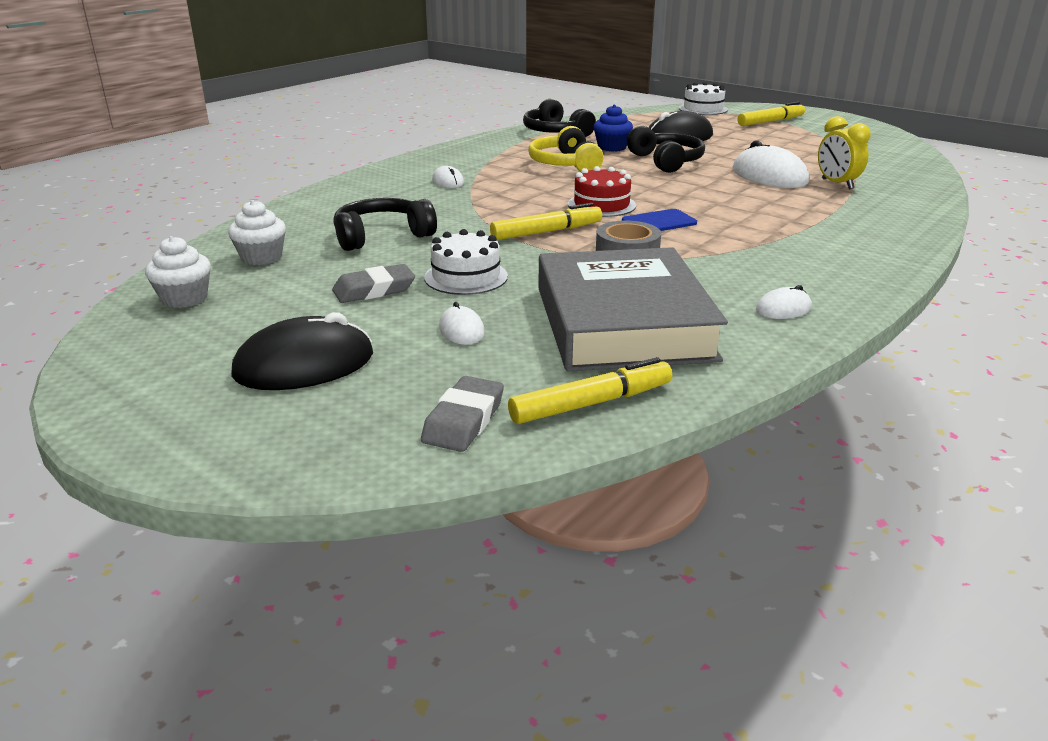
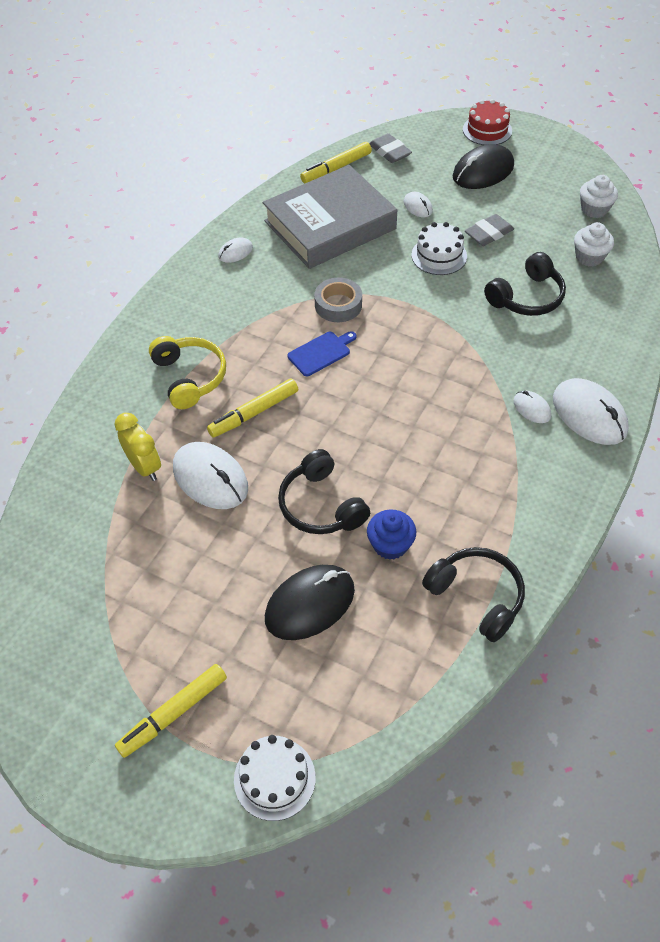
camera: 170 degrees right, 25 degrees up
(397, 175) = (589, 414): none -> white mouse
(463, 420) = (389, 152): grey eraser -> grey eraser turned 45 degrees counterclockwise
(546, 232) = (405, 323): yellow marker -> yellow marker (254, 413)
(565, 164) = (431, 476): yellow headphones -> yellow headphones (190, 377)
(601, 205) = (371, 379): red cake -> red cake (487, 130)
(622, 323) = (330, 225): grey book -> grey book turned 75 degrees clockwise

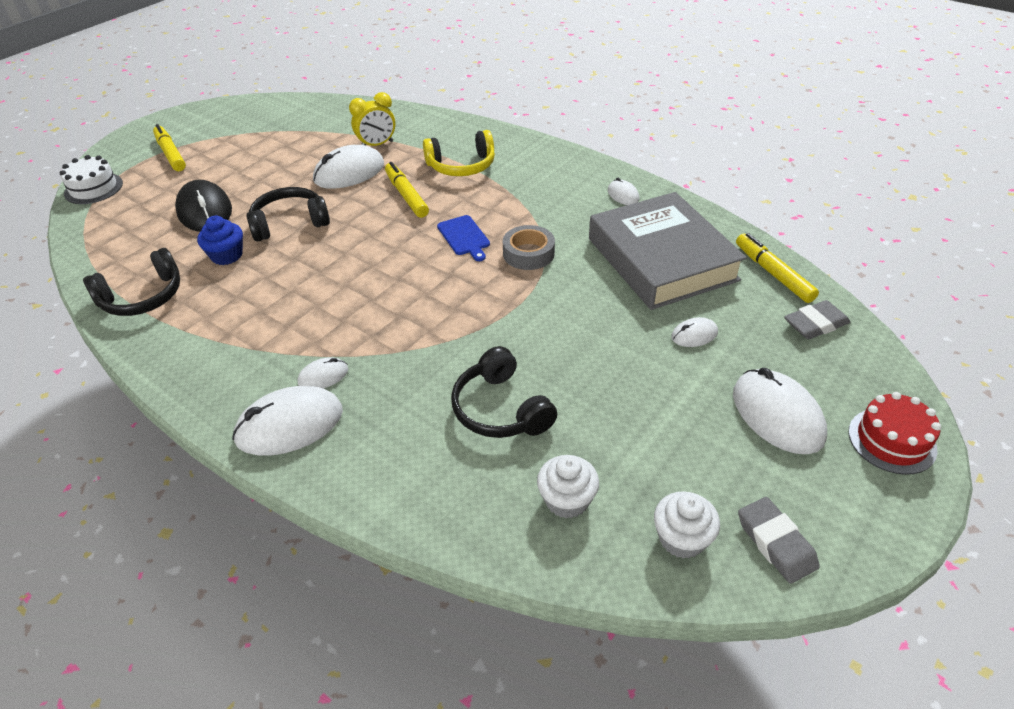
camera: 100 degrees right, 10 degrees down
(439, 255) = (595, 340): white cake -> none
(483, 171) = (777, 415): black mouse -> white mouse
(489, 233) = (633, 395): grey eraser -> grey eraser (776, 543)

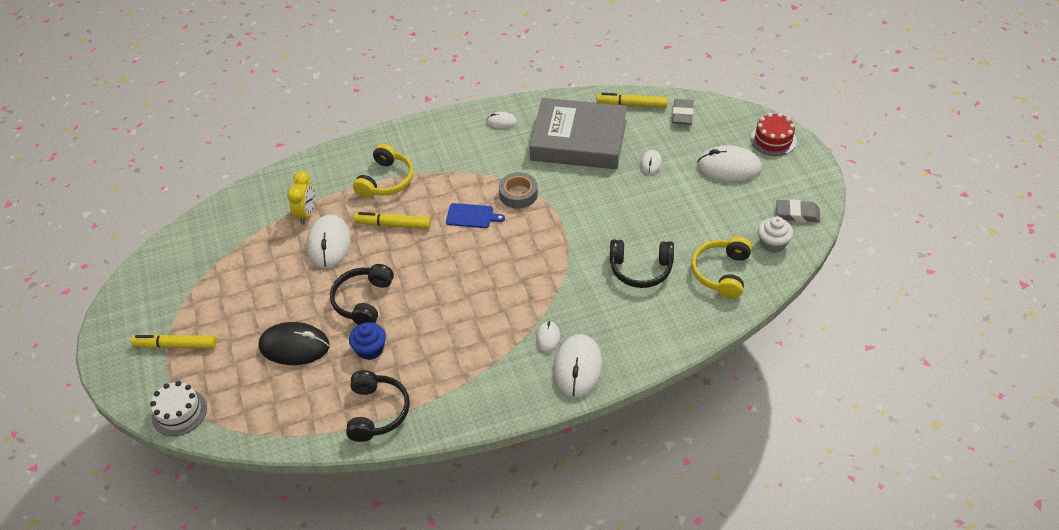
camera: 55 degrees left, 5 degrees up
(567, 500) = (721, 273): white cupcake -> yellow headphones

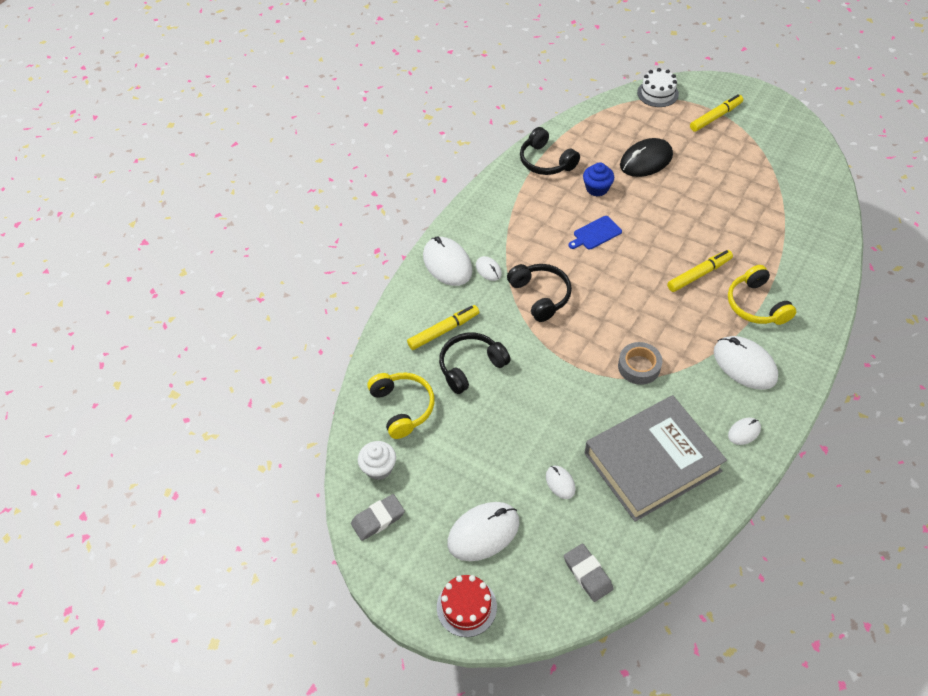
camera: 140 degrees right, 5 degrees up
(306, 214) = (771, 239): yellow clock -> none
(329, 244) = (722, 230): white mouse -> white mouse (744, 364)
(363, 301) = (643, 212): black headphones -> black headphones (540, 296)
(471, 216) = (651, 321): blue cutting board -> blue cutting board (595, 233)
(632, 105) = (649, 549): yellow marker -> yellow marker (443, 331)

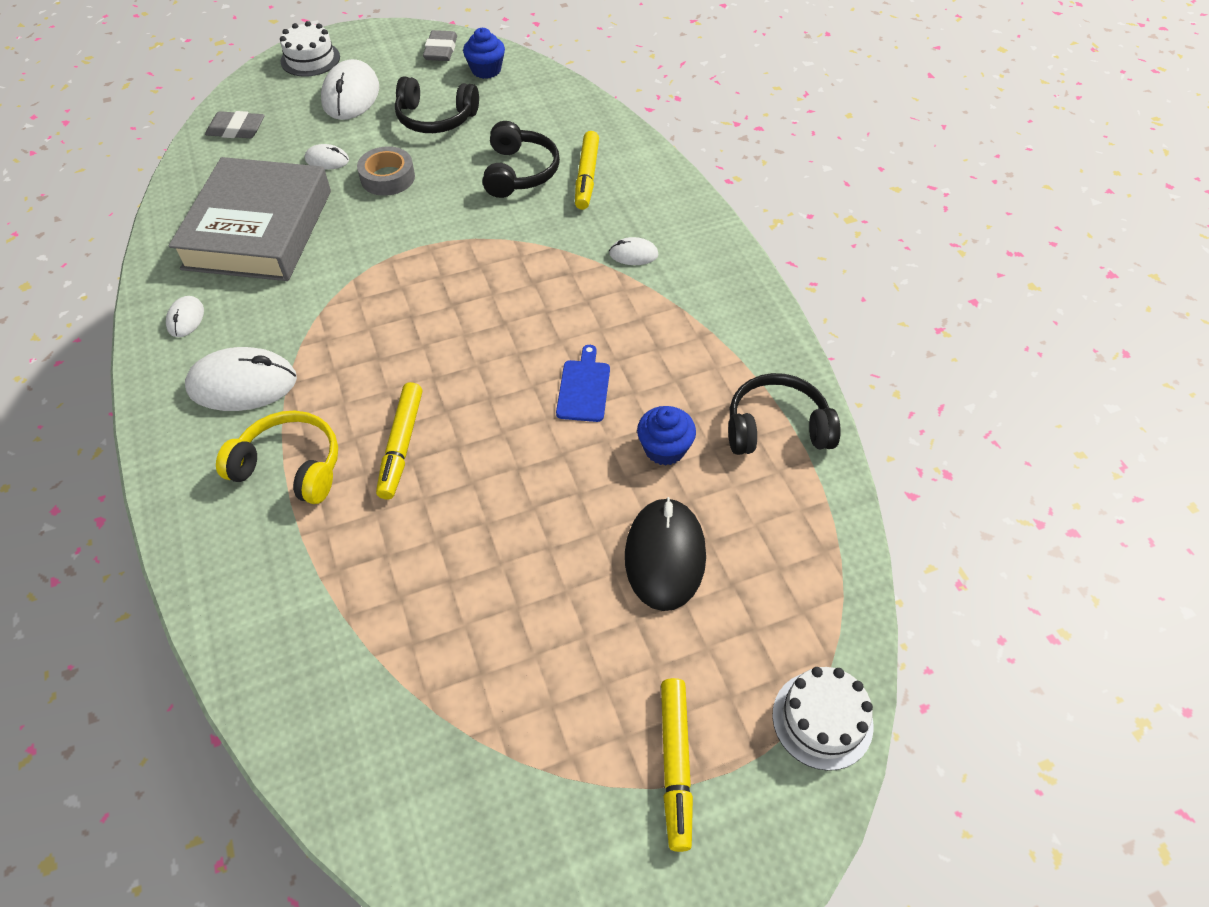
camera: 125 degrees right, 0 degrees up
(379, 468) = (486, 70): white cupcake -> blue cupcake
(403, 407) = (529, 109): yellow headphones -> none
(447, 263) = (680, 227): white mouse -> none
(466, 607) = (310, 59): red cake -> white cake
(540, 296) = (546, 274): black headphones -> black headphones (435, 118)
(639, 366) = (360, 292): grey tape -> grey tape (387, 177)

